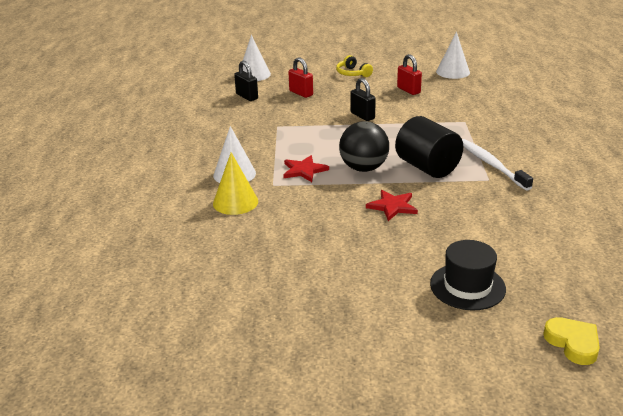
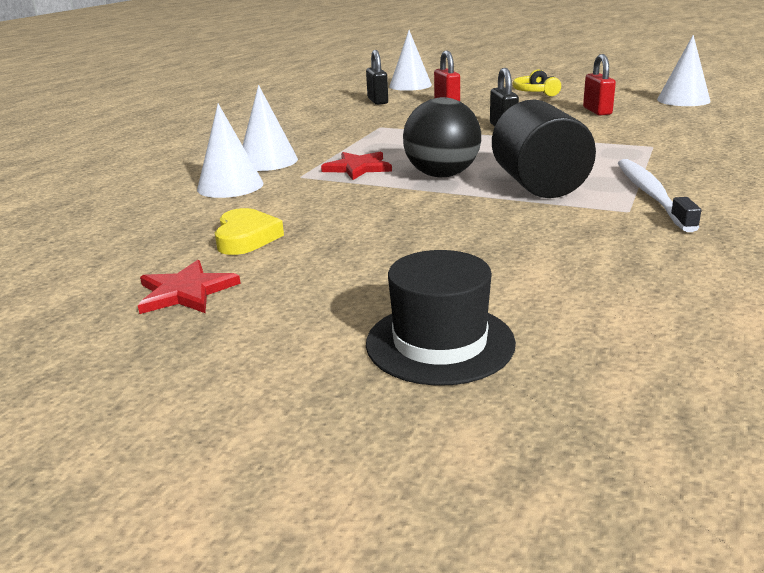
camera: 25 degrees right, 5 degrees down
(235, 202) = (230, 186): yellow cone -> white cone
(392, 206) = (434, 219): red star -> red star (186, 292)
(573, 343) = (565, 500): yellow heart -> yellow heart (246, 238)

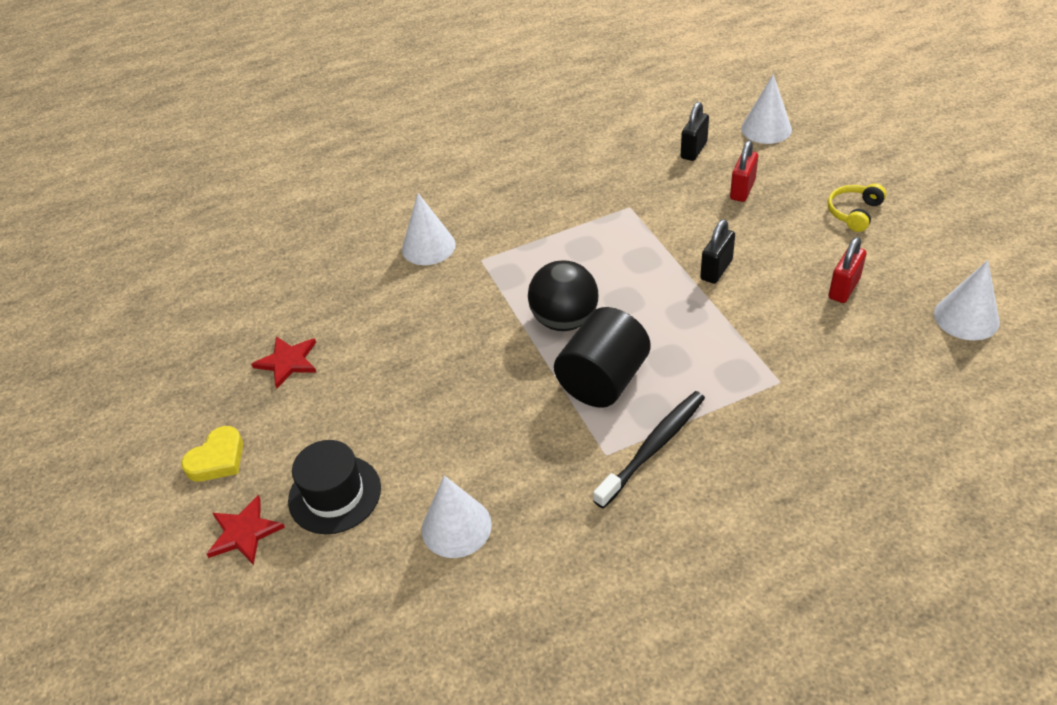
camera: 45 degrees right, 20 degrees up
(246, 238) = (368, 324): yellow heart -> yellow heart (217, 459)
(267, 161) = (488, 221): white cone -> white cone (456, 527)
(358, 168) = (528, 271): red star -> red star (244, 532)
(651, 195) = (653, 448): white toothbrush -> black toothbrush

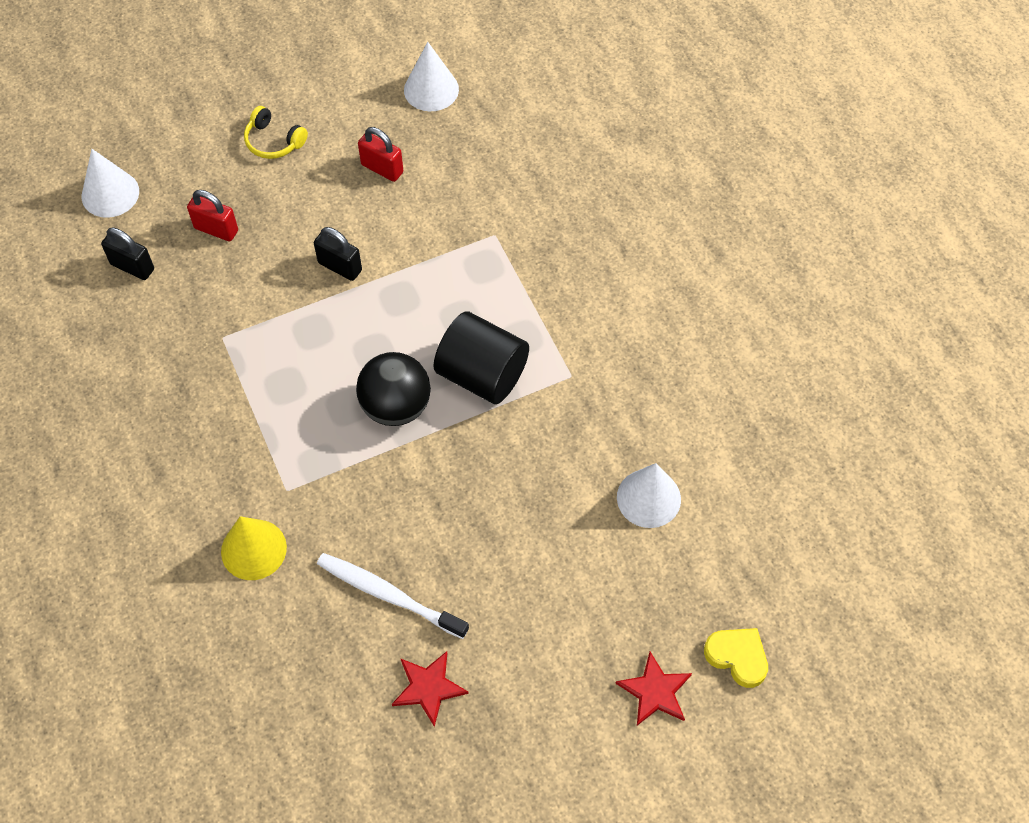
camera: 95 degrees left, 15 degrees up
(217, 459) = (564, 739): yellow heart -> yellow heart (737, 657)
(334, 494) = (611, 610): black hat -> none
(376, 330) = (389, 595): none -> white toothbrush
(428, 247) = (253, 549): white cone -> yellow cone
(653, 448) = (565, 338): black toothbrush -> none

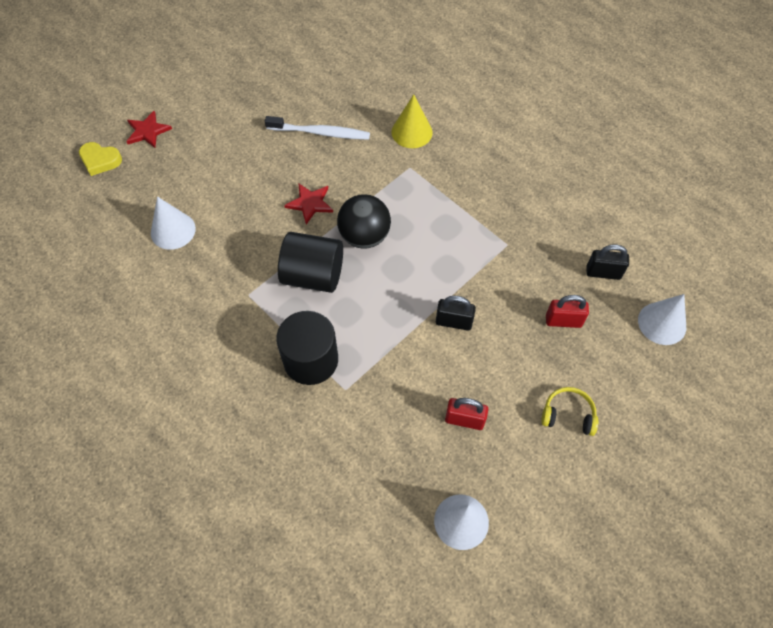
camera: 160 degrees right, 0 degrees up
(428, 687) = (279, 98): red star -> red star (310, 203)
(521, 276) = (311, 360): none -> black cylinder

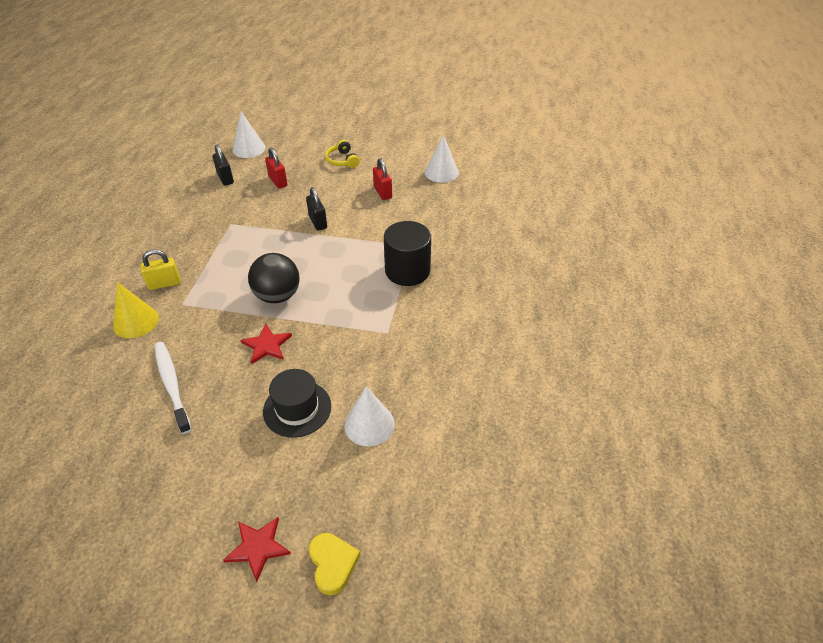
camera: 125 degrees left, 15 degrees down
(229, 195) = (297, 408): none -> black hat
(313, 275) = (338, 305): black cylinder -> none
(447, 164) = (164, 284): none -> yellow padlock

